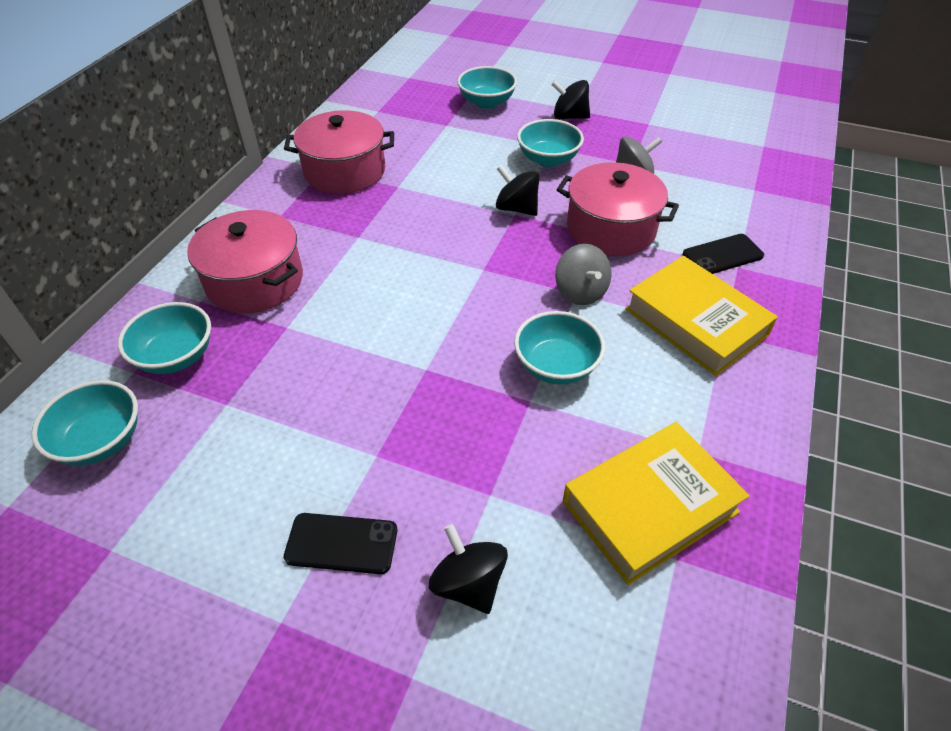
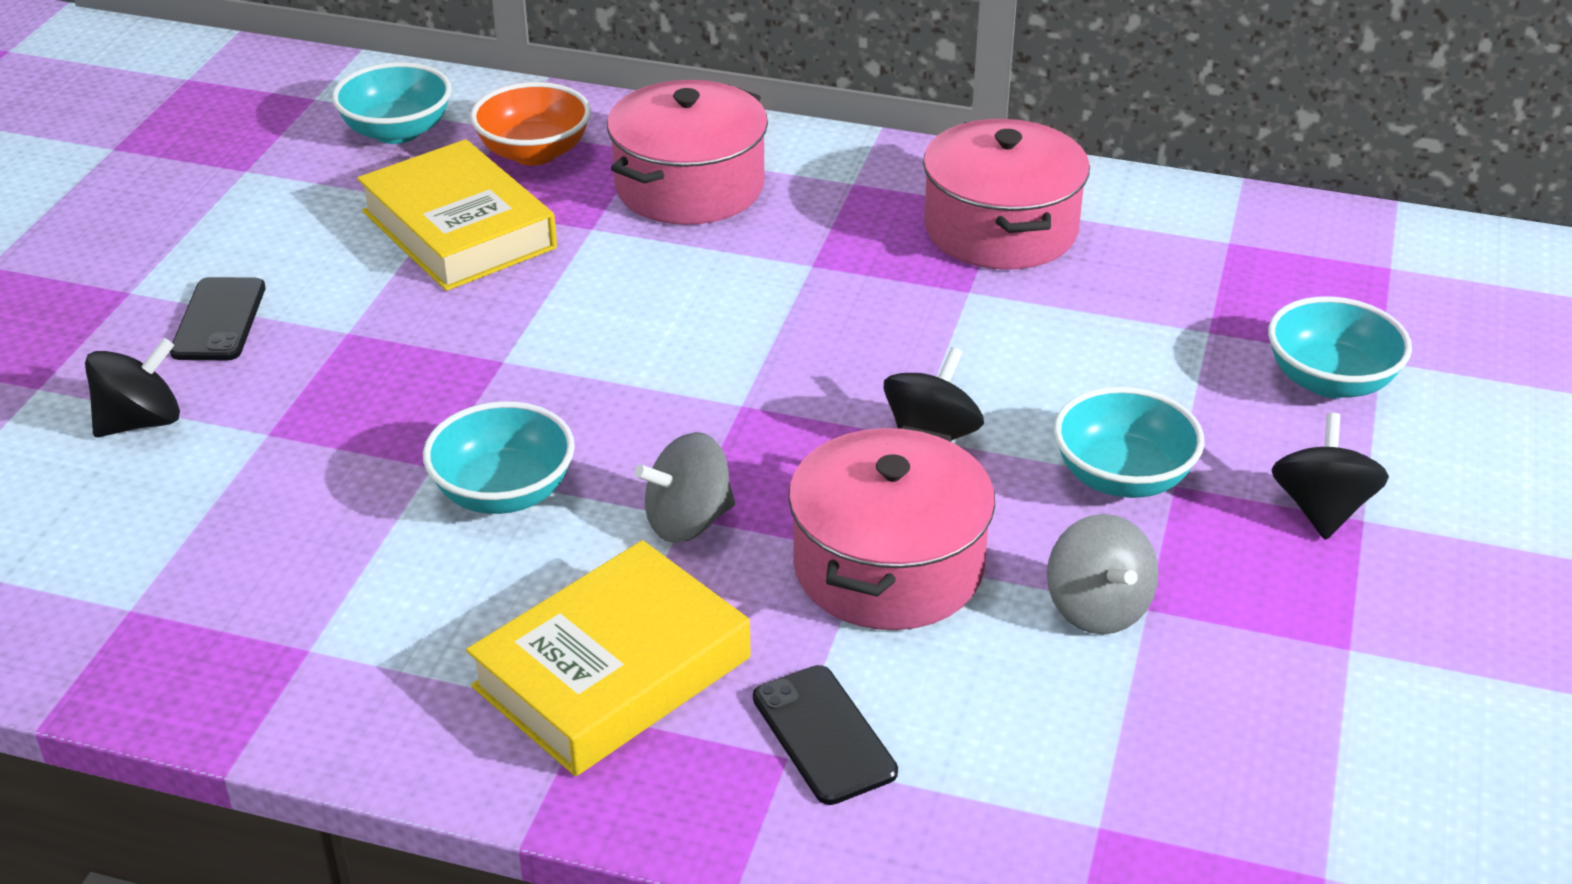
camera: 85 degrees right, 10 degrees down
(176, 356) = (534, 153): turquoise bowl -> orange bowl
(650, 507) = (218, 587): yellow book -> yellow book (458, 230)

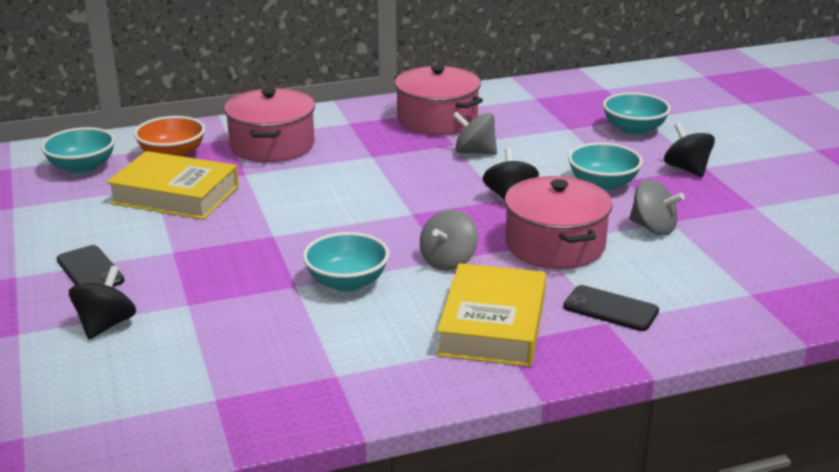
camera: 35 degrees left, 10 degrees down
(983, 320) = (474, 152): none -> grey spinning top

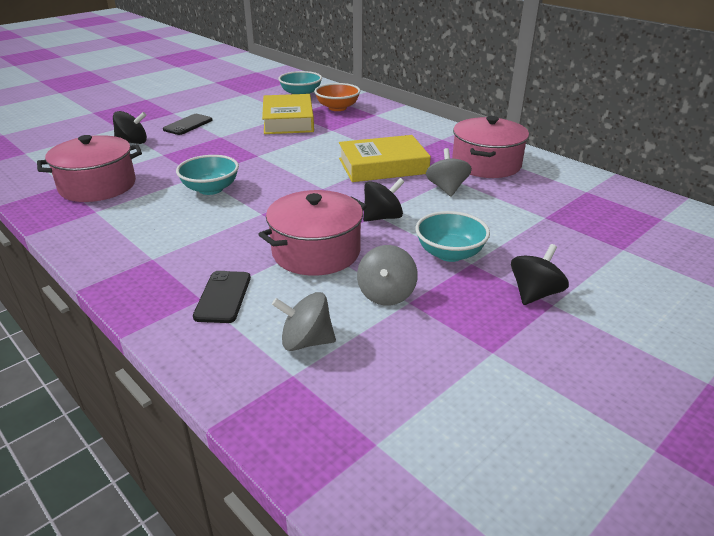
camera: 65 degrees right, 5 degrees up
(272, 145) = (379, 127): pink pot -> pink pot (98, 186)
(448, 261) = (260, 215): grey spinning top -> grey spinning top (306, 341)
(492, 325) = (176, 250): yellow book -> yellow book (383, 166)
(634, 129) = (588, 249): turquoise bowl -> none

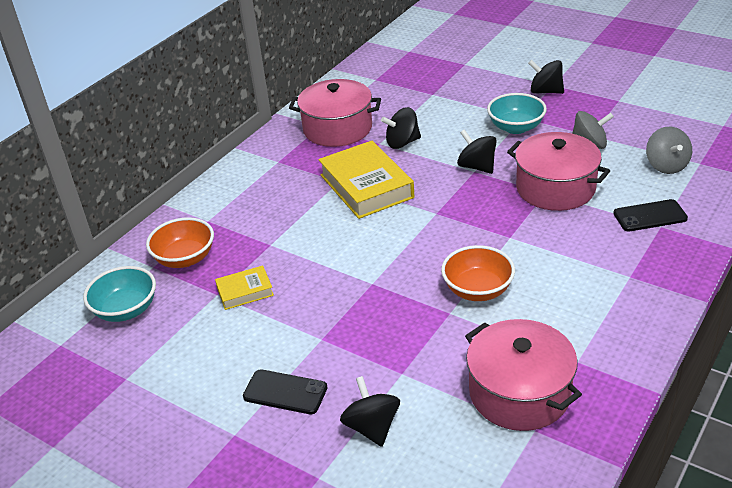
camera: 100 degrees left, 5 degrees up
(210, 189) = (477, 290): turquoise bowl -> orange bowl
(288, 120) = (245, 291): yellow book -> yellow book, size x0.51
(447, 188) = (402, 143): grey spinning top -> black spinning top

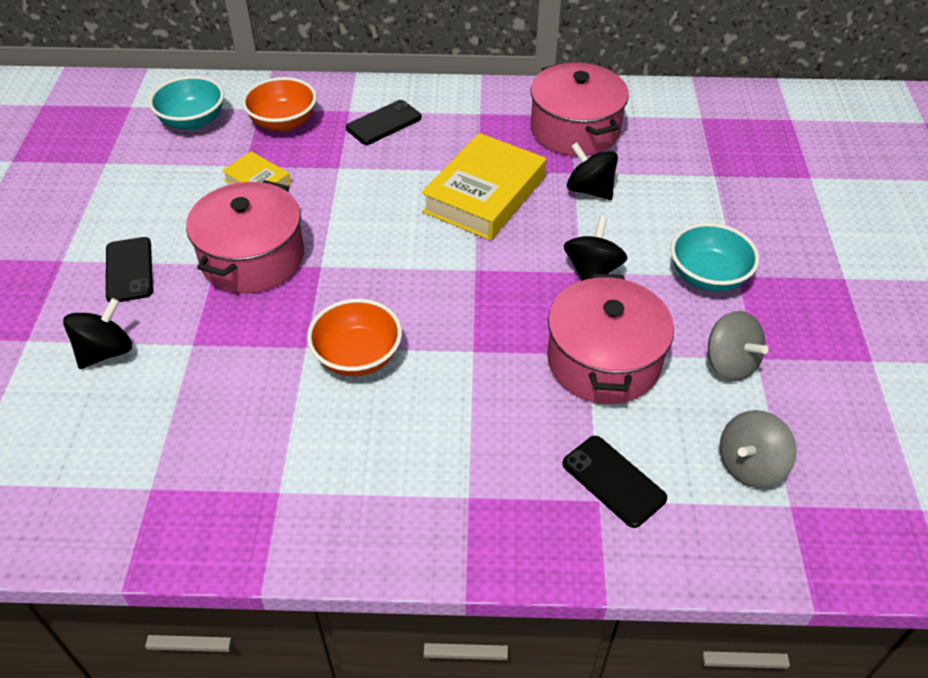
camera: 55 degrees right, 10 degrees up
(241, 208) = (384, 123): none -> black phone
(519, 393) = (203, 454): pink pot -> pink pot (252, 258)
(545, 91) = (820, 276): black spinning top -> none

